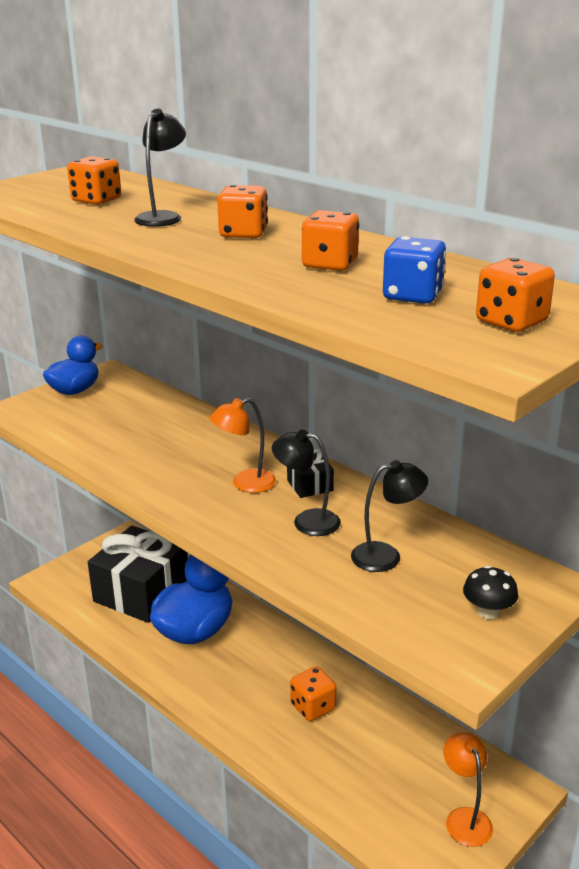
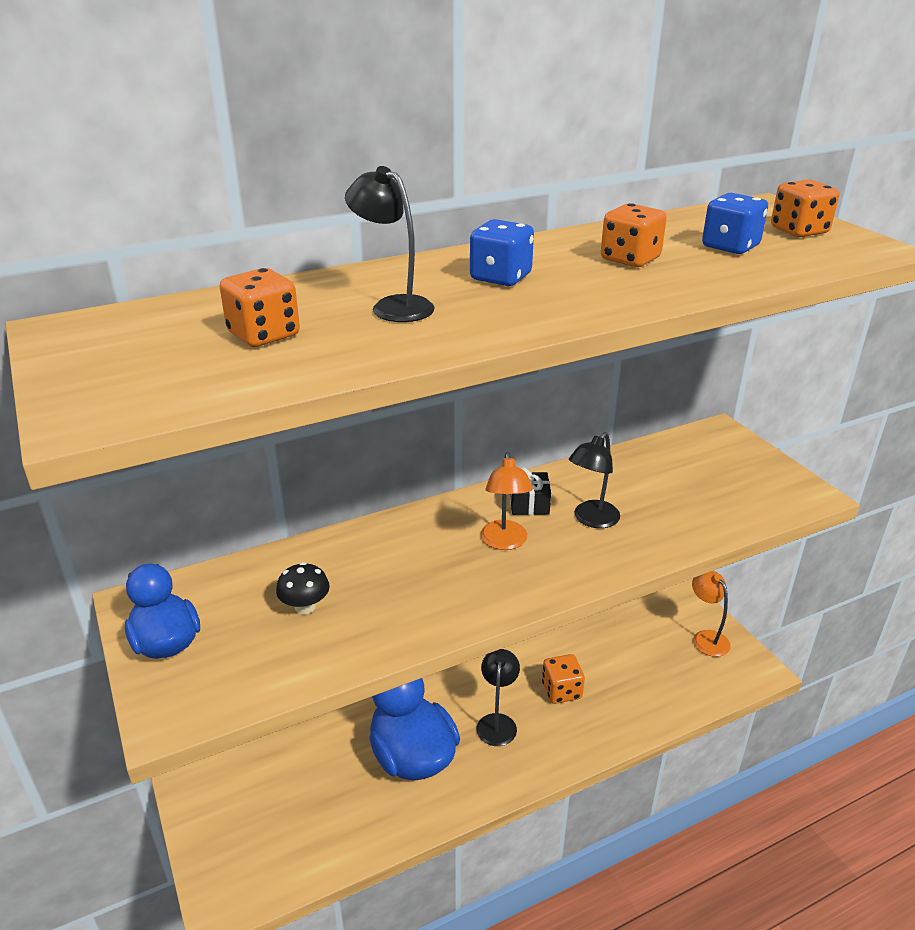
camera: 70 degrees left, 5 degrees up
(142, 592) = (315, 793): black gift -> none
(243, 234) = (500, 277): orange dice -> blue dice
(386, 556) = (661, 491): black lamp -> black lamp (497, 722)
(464, 818) = (706, 638): orange lamp -> orange lamp turned 60 degrees clockwise
(488, 612) = (748, 467): black mushroom -> black mushroom (305, 606)

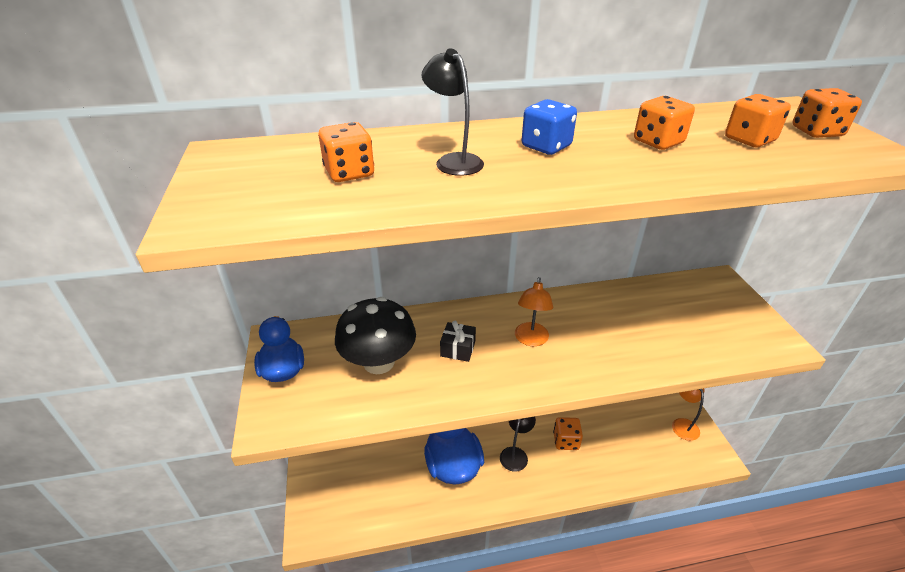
camera: 15 degrees right, 5 degrees up
(305, 606) = (379, 362): black mushroom -> black mushroom, size x2.13
(529, 504) = (557, 313): black gift -> black gift (458, 349)
(591, 520) = (600, 334): black lamp -> none
(730, 247) = (749, 140): blue dice -> orange dice

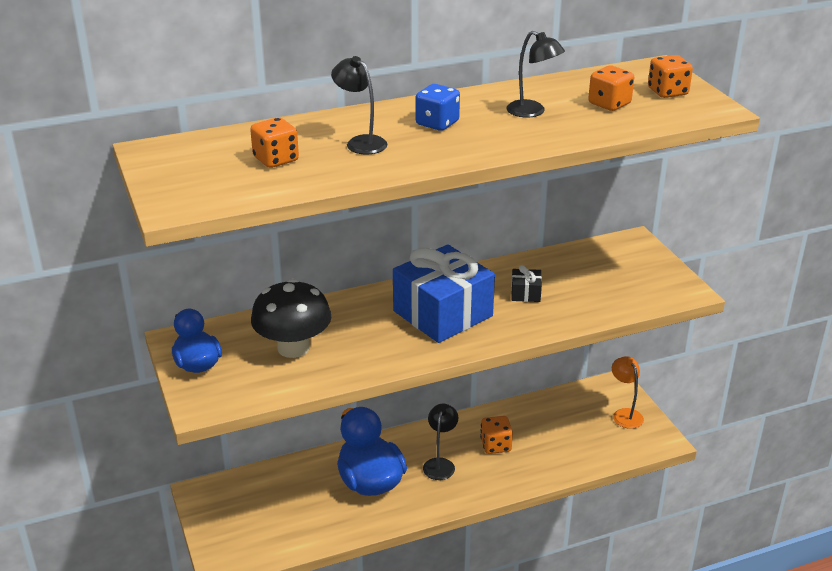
camera: 10 degrees left, 5 degrees down
(458, 349) = (370, 328): black gift -> black gift (525, 293)
(530, 340) = (443, 313): orange lamp -> blue gift
(658, 142) = (532, 112): orange dice -> black lamp

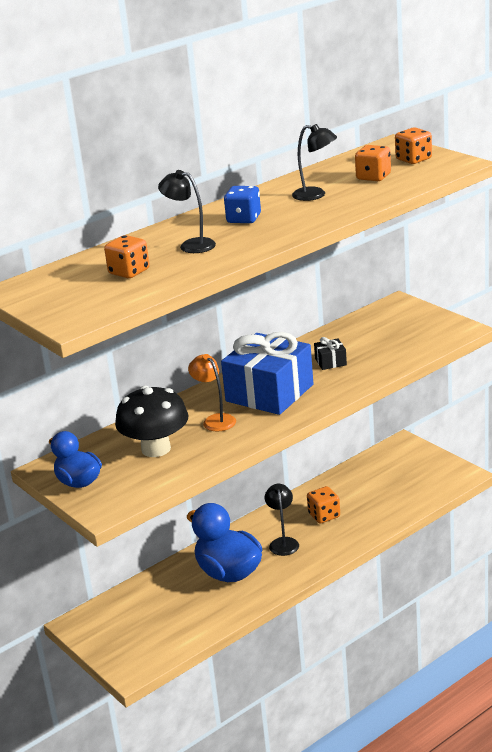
camera: 15 degrees left, 5 degrees down
(625, 414) = (422, 463): orange lamp -> orange lamp (215, 420)

